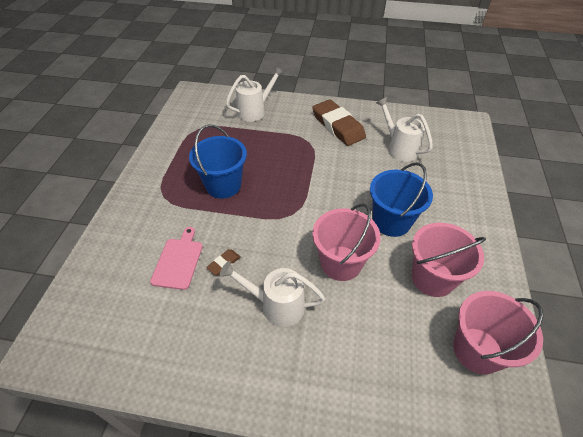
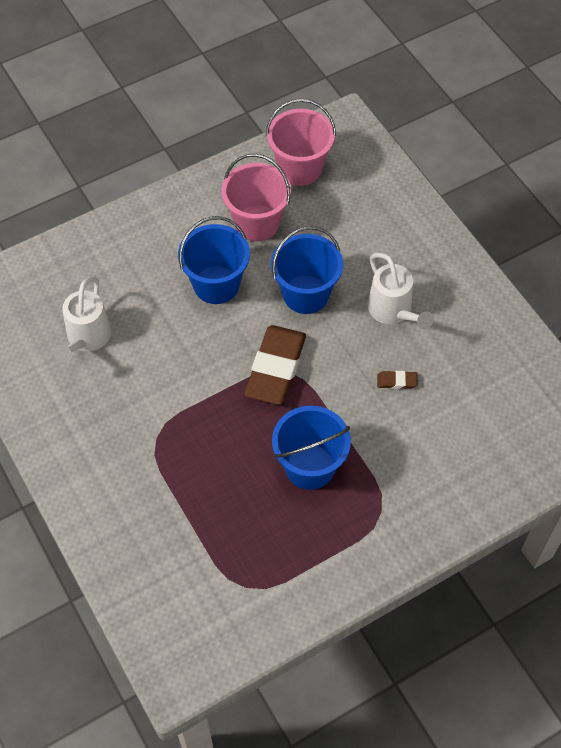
camera: 130 degrees left, 10 degrees up
(178, 261) = (432, 420): pink cutting board -> none
(255, 111) = (147, 549): white watering can -> none
(338, 126) = (96, 427): brown eraser -> brown eraser (275, 368)
(341, 263) = (305, 294): pink bucket -> blue bucket

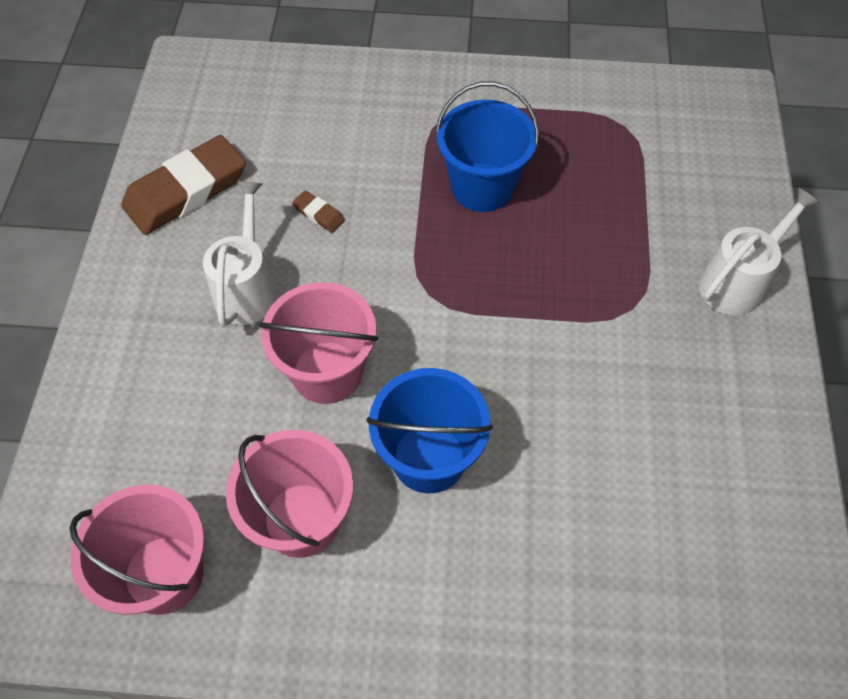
camera: 145 degrees left, 0 degrees up
(86, 339) = (656, 488): white watering can -> white watering can (737, 282)
(275, 368) = (438, 305): brown eraser -> brown eraser (186, 191)
(305, 294) = (327, 372): blue bucket -> pink bucket

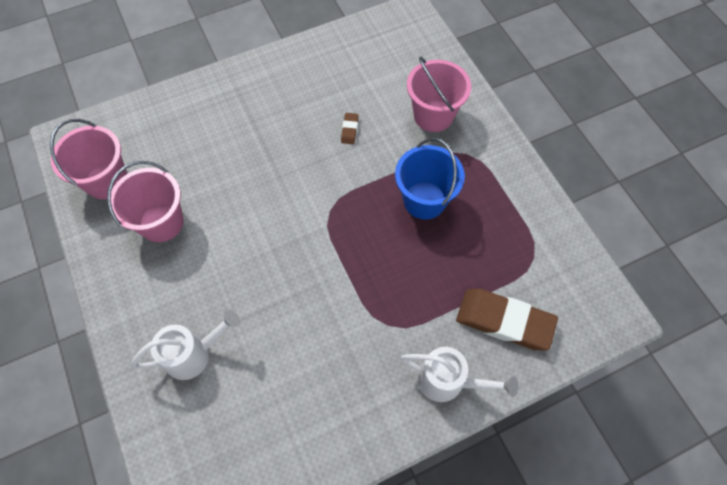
camera: 60 degrees right, 5 degrees up
(186, 191) = (325, 64): brown eraser -> brown eraser (504, 321)
(247, 287) = (281, 125): white watering can -> white watering can (194, 354)
(327, 372) = (251, 188): pink bucket -> pink bucket (433, 115)
(429, 458) = (225, 263): blue bucket -> none

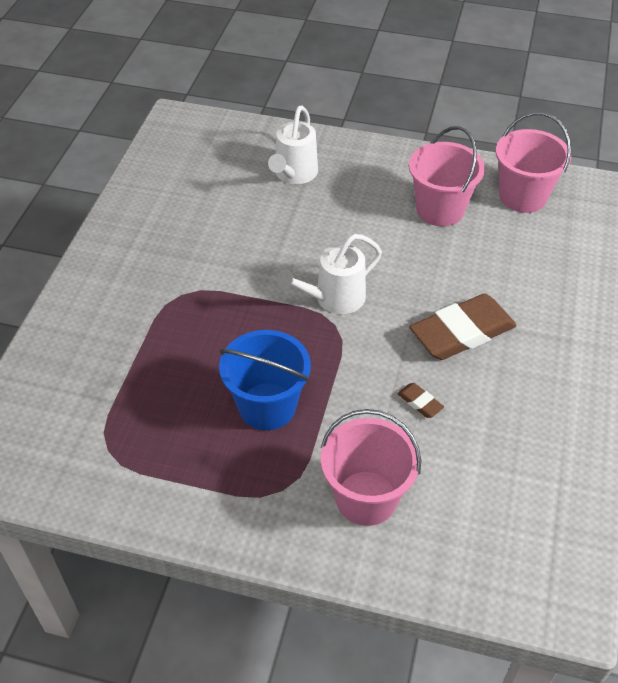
camera: 130 degrees right, 15 degrees down
(448, 381) = (91, 301): white watering can -> white watering can (333, 299)
(504, 321) = (85, 375): brown eraser -> brown eraser (462, 332)

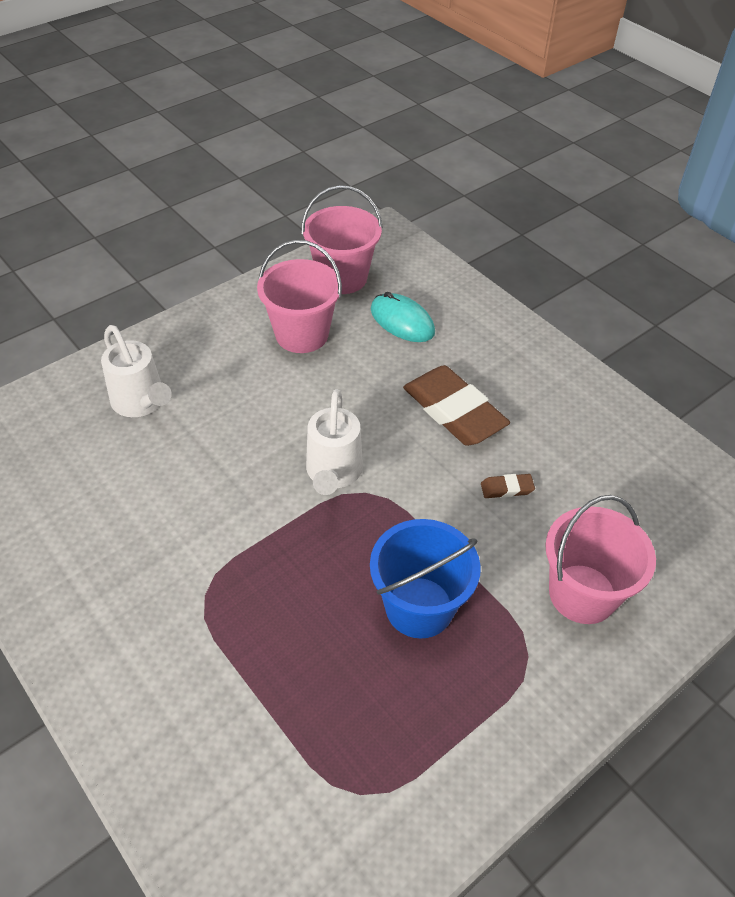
camera: 55 degrees left, 0 degrees up
(462, 332) = (454, 411): brown eraser -> brown eraser turned 45 degrees counterclockwise
(519, 253) = (402, 321): none -> turquoise mouse

